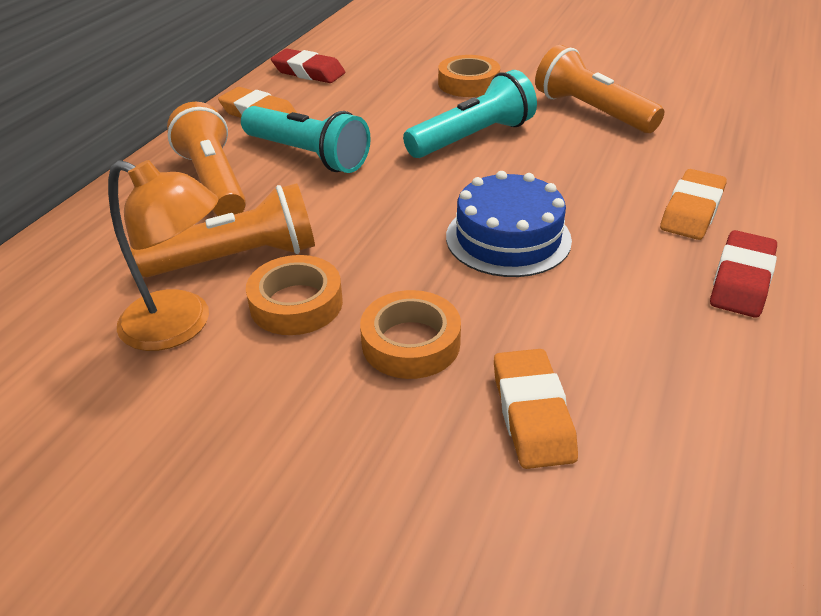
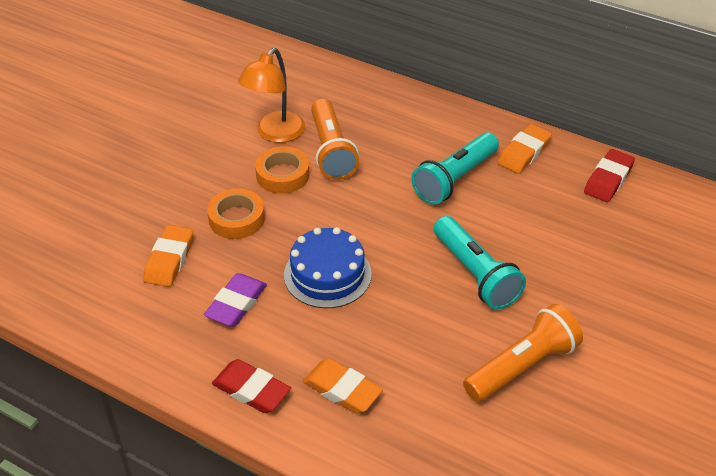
camera: 95 degrees right, 5 degrees up
(214, 182) = (422, 136): orange flashlight -> none
(468, 83) = (586, 285): orange tape -> none
(532, 414) = (169, 260): orange eraser -> orange eraser turned 75 degrees counterclockwise
(598, 315) = (236, 304): none -> purple eraser

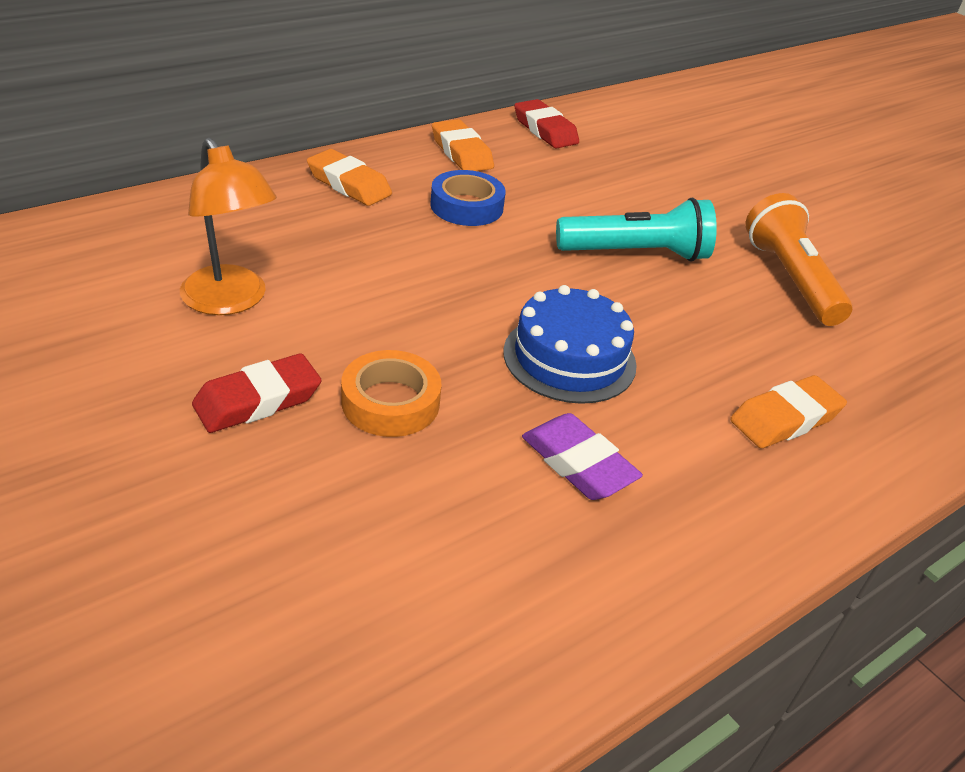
camera: 70 degrees left, 5 degrees down
(169, 260) = (429, 509): orange eraser -> orange eraser (349, 184)
(251, 390) = (759, 504): red eraser -> red eraser (258, 400)
(282, 175) = (332, 326): orange tape -> none
(331, 151) = (323, 268): orange flashlight -> none
(455, 179) = (466, 206): turquoise flashlight -> blue tape

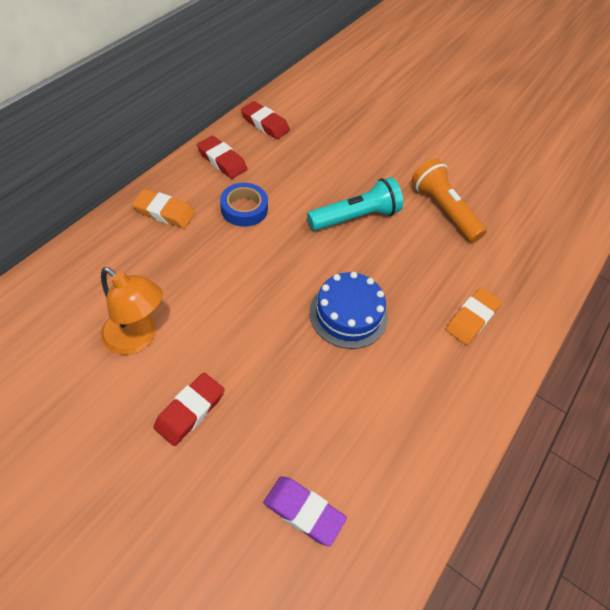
camera: 20 degrees left, 15 degrees up
(390, 402) = (265, 384): orange tape -> none
(461, 152) = (222, 161): orange eraser -> red eraser
(578, 463) = (380, 390): purple eraser -> purple eraser (303, 511)

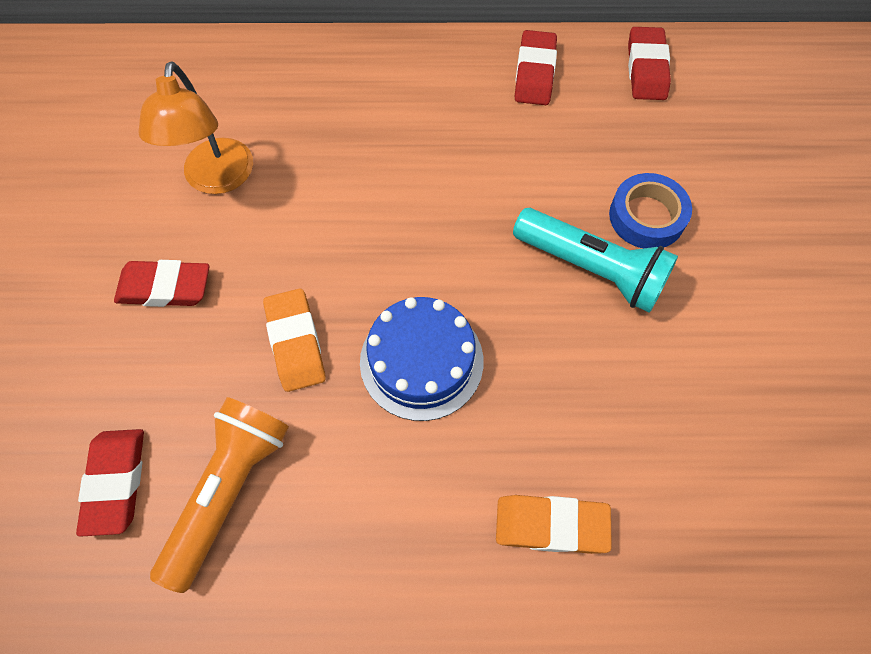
camera: 60 degrees right, 10 degrees up
(164, 212) = (401, 80): orange eraser -> orange eraser (295, 343)
(244, 209) = (482, 145): blue tape -> blue tape (646, 216)
(303, 511) = (116, 482): purple eraser -> red eraser
(444, 210) = (725, 371): orange flashlight -> orange flashlight (228, 491)

